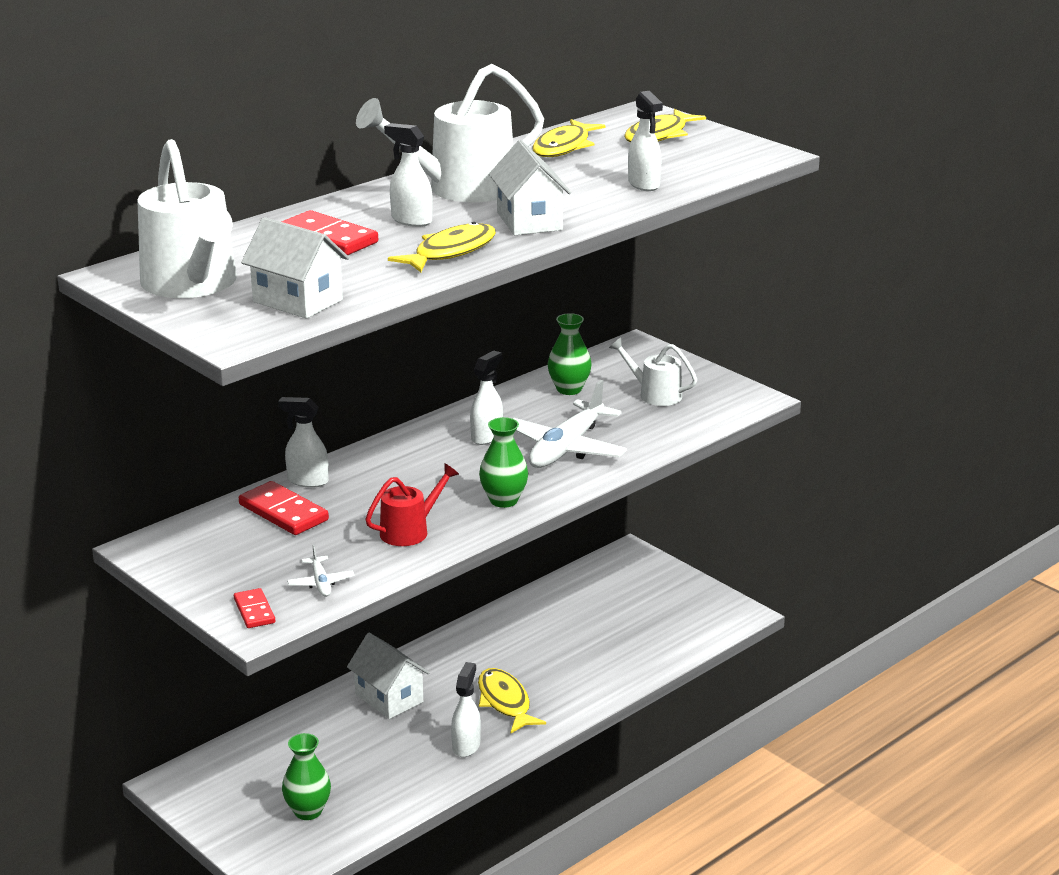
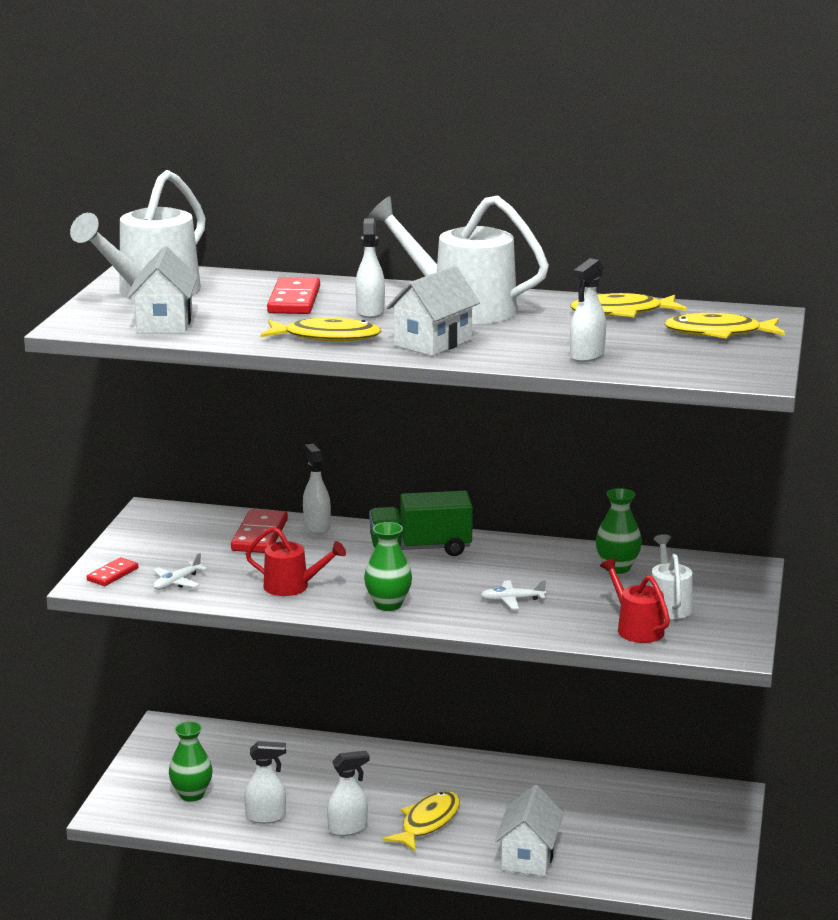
camera: 55 degrees right, 5 degrees down
(389, 698) = (368, 769): white house -> white house (528, 857)
(421, 451) = (420, 549): none -> green truck
(487, 436) = (483, 564): white spray bottle -> white spray bottle (266, 817)
(567, 448) = (512, 600): white plane -> white plane, size x0.45
(675, 419) = (636, 628): none -> red watering can

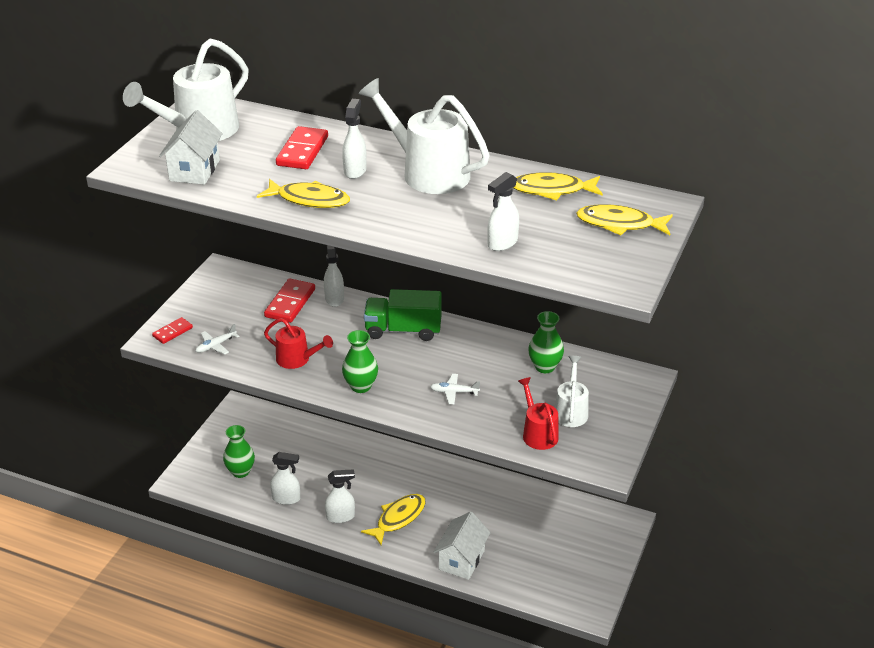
camera: 10 degrees right, 15 degrees up
(432, 342) = (388, 214): white house -> none

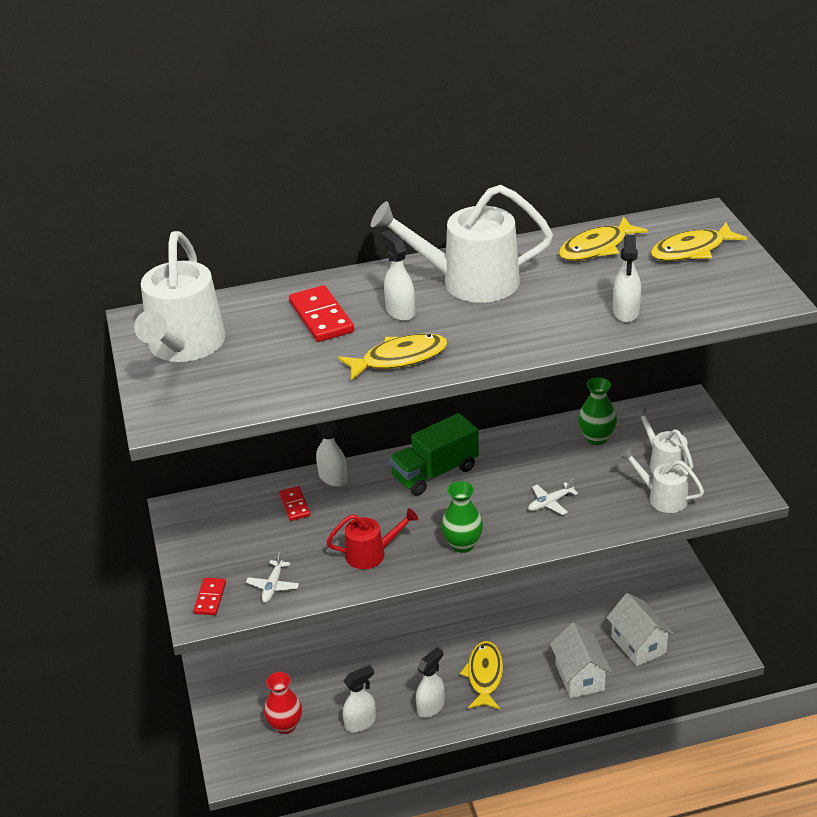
camera: 35 degrees left, 0 degrees up
(194, 170) = (240, 386): white house -> white house (638, 645)
(240, 471) = (285, 725): green vase -> red vase
(290, 303) = (295, 505): red domino -> red domino, size x0.60
(538, 433) = (662, 497): red watering can -> white watering can

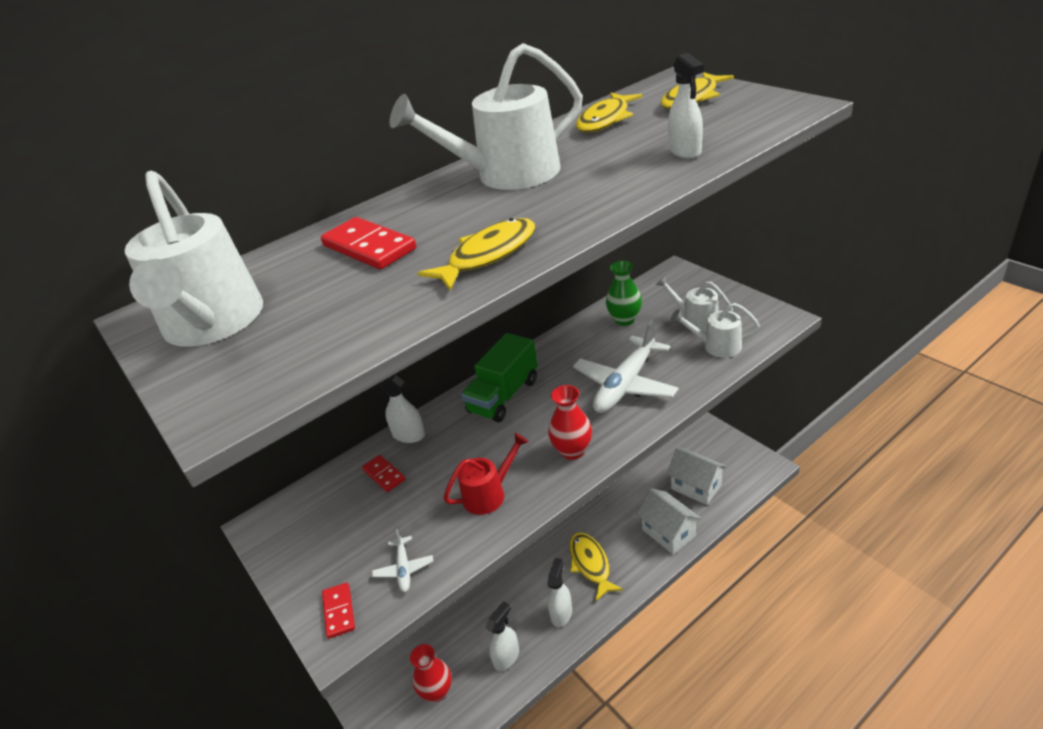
camera: 20 degrees left, 0 degrees up
(400, 311) = (455, 217): white spray bottle -> none
(462, 544) = (572, 451): green vase -> red vase
(550, 503) = (625, 384): white plane -> white plane, size x2.20

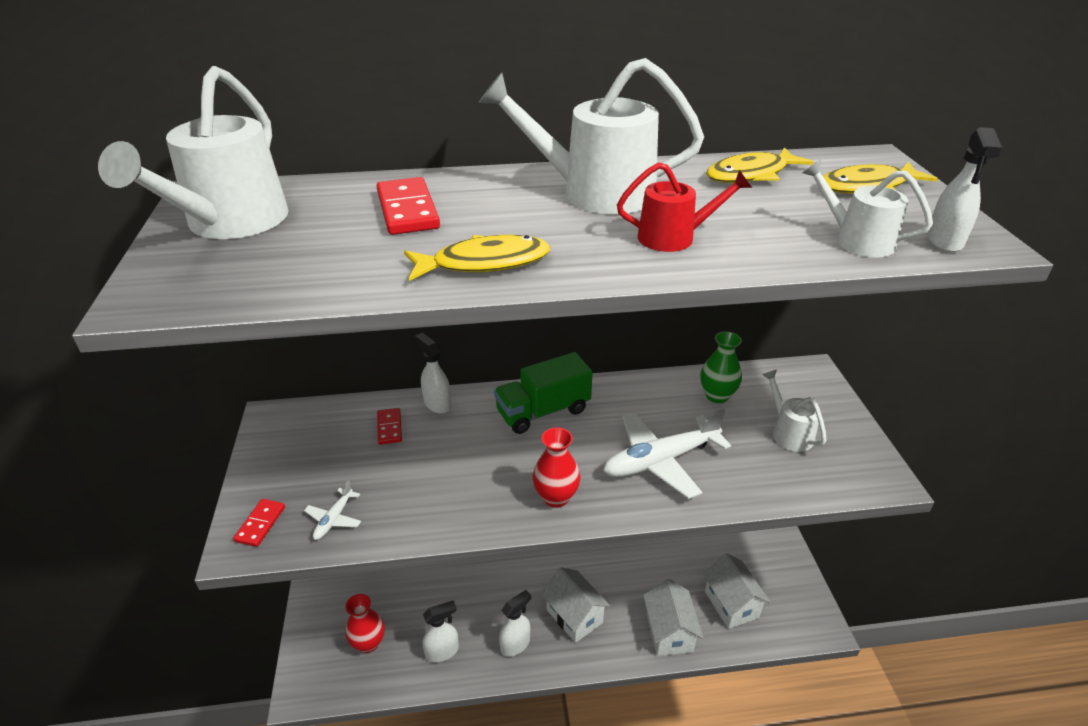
camera: 25 degrees right, 0 degrees up
(489, 494) = (453, 494): red watering can -> red watering can (674, 237)
(590, 564) = (574, 616): yellow fish -> white house
(685, 151) = (788, 241): white spray bottle -> white spray bottle (944, 241)
(716, 346) = (786, 471): white watering can -> white watering can (856, 240)

